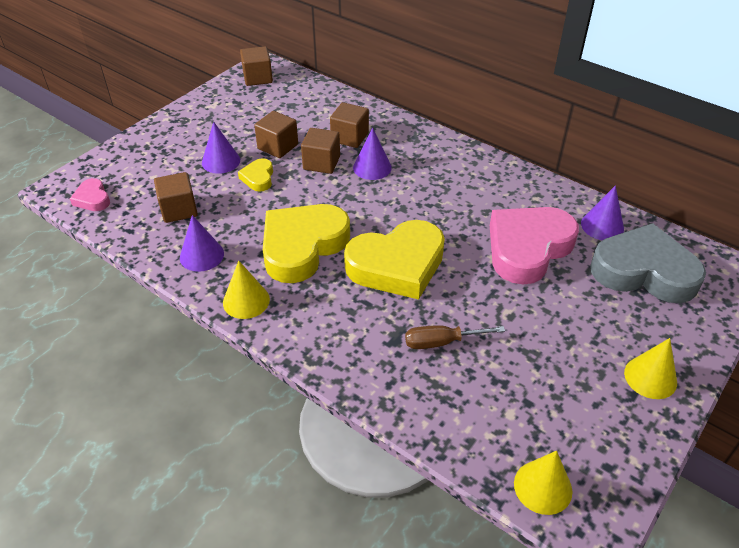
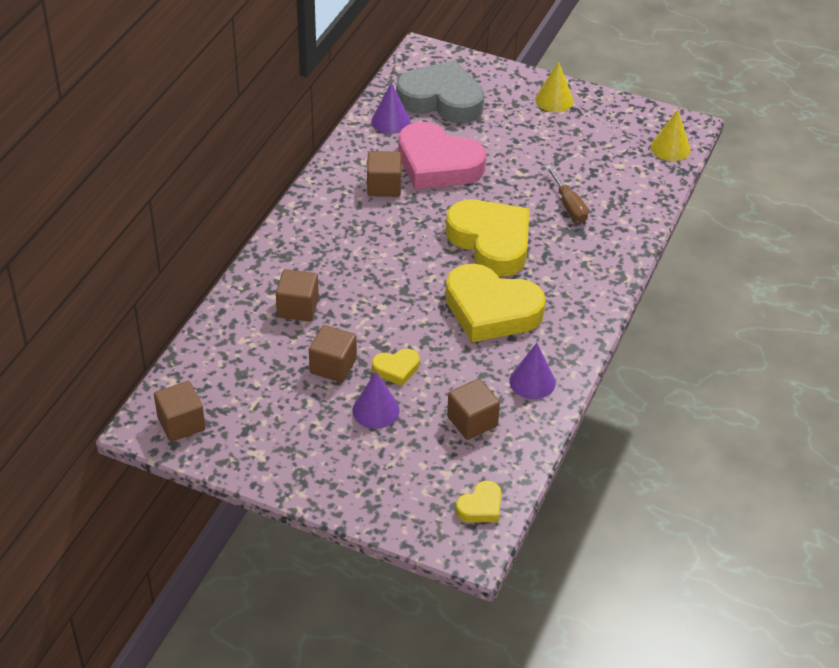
camera: 105 degrees left, 0 degrees up
(92, 199) = (480, 507): pink heart -> yellow heart
(246, 301) = (576, 333): yellow cone -> none
(321, 163) = (353, 322): brown cube -> brown cube (384, 186)
(372, 167) = (349, 280): purple cone -> none
(644, 271) = (441, 99): grey heart -> grey heart turned 105 degrees clockwise

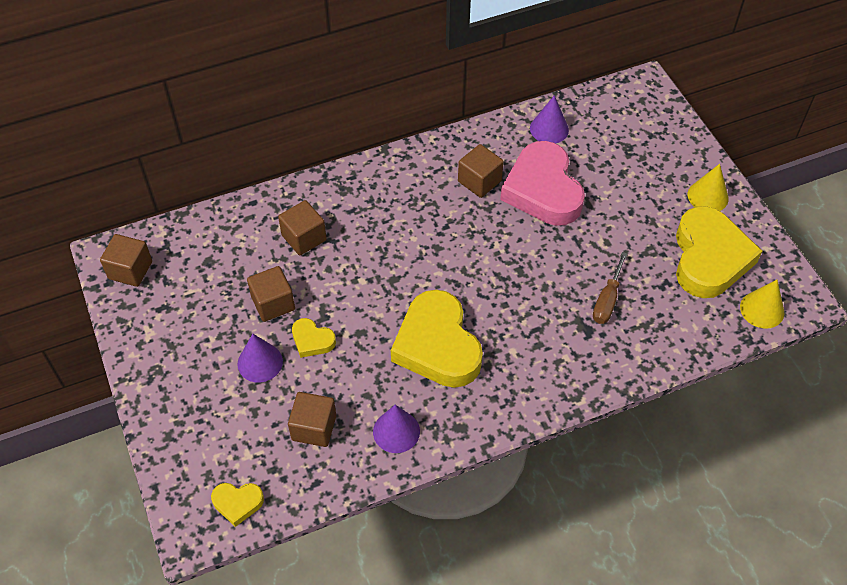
camera: 45 degrees right, 10 degrees up
(441, 99) = (611, 135): grey heart -> none
(491, 242) = (506, 287): yellow heart -> yellow heart (709, 258)

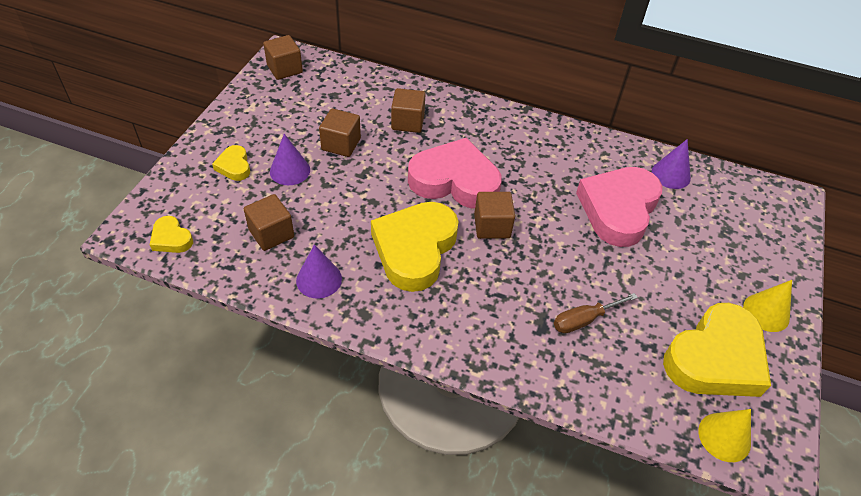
camera: 40 degrees right, 5 degrees down
(312, 340) = (337, 182): yellow heart -> yellow heart (234, 166)
(402, 262) = (455, 180): none -> pink heart
(479, 181) = (573, 171): brown cube -> brown cube (492, 226)

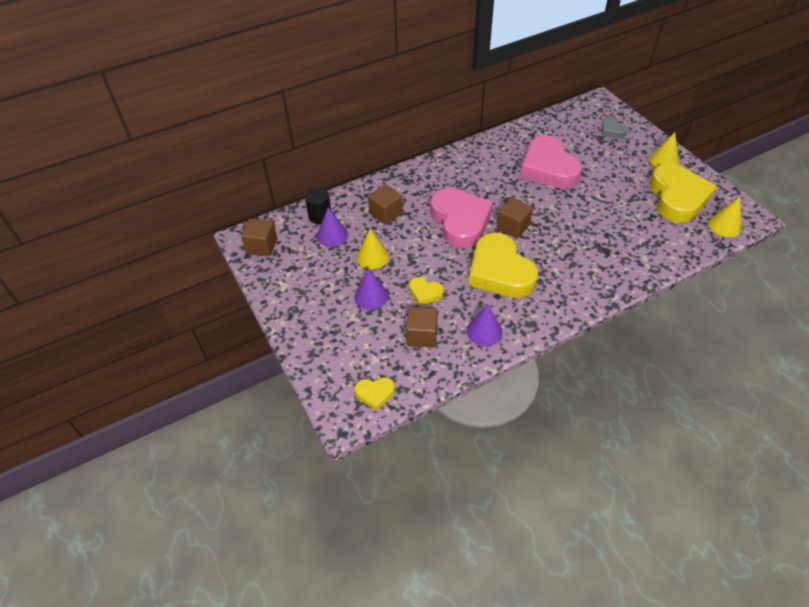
camera: 45 degrees left, 0 degrees up
(234, 166) = (336, 324): yellow heart -> yellow heart (425, 293)
(341, 144) = (372, 257): brown cube -> yellow cone
(357, 82) = (320, 216): none -> black cylinder
(455, 180) = (460, 221): pink heart -> pink heart turned 105 degrees clockwise
(584, 320) = (614, 230): brown screwdriver -> none
(671, 174) = (542, 132): purple cone -> purple cone (332, 235)
(756, 234) = (612, 130): none -> grey heart

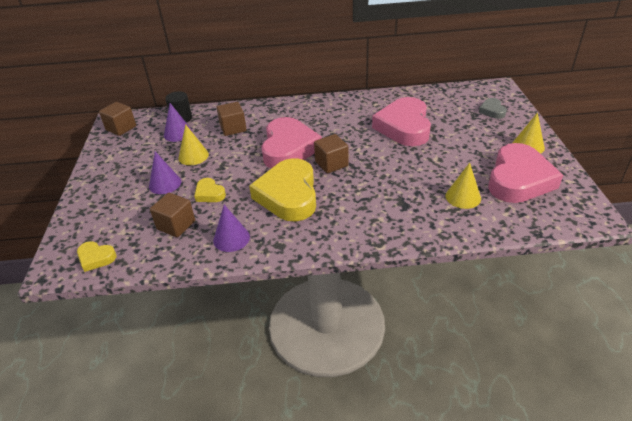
camera: 25 degrees right, 10 degrees down
(677, 198) = (518, 179): yellow heart -> pink heart
(725, 225) = (555, 217): yellow cone -> yellow cone (463, 197)

